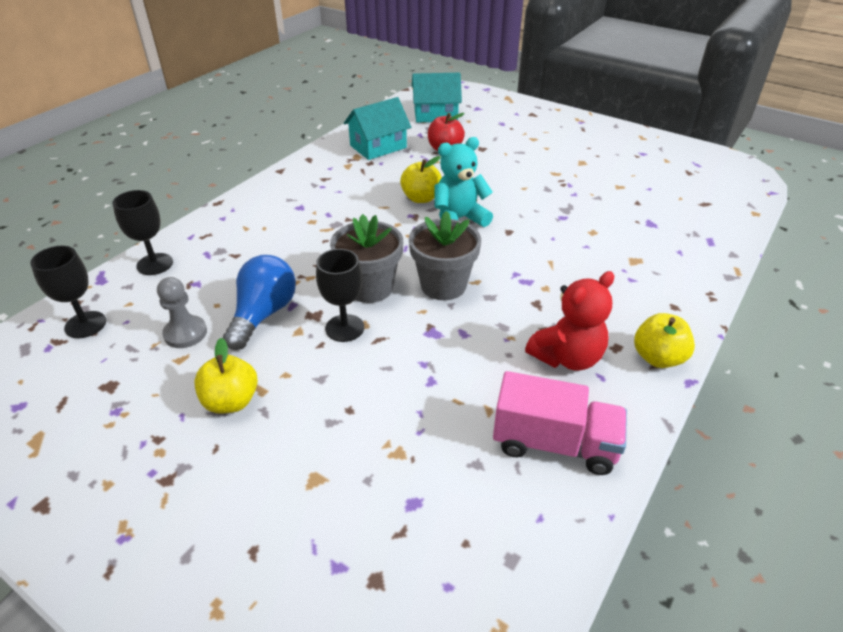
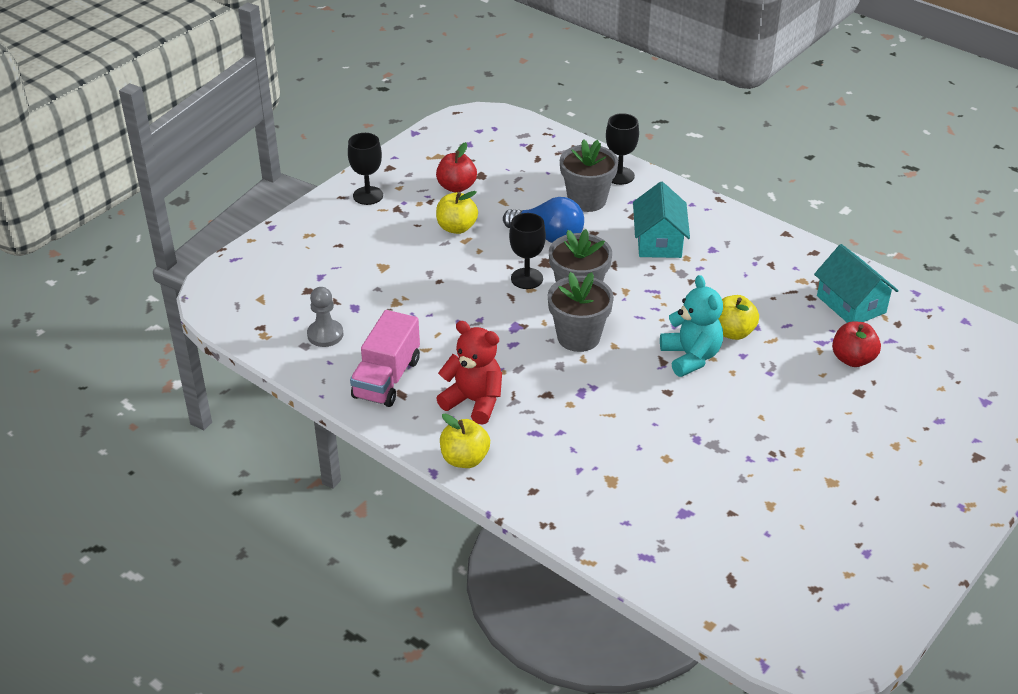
camera: 95 degrees right, 0 degrees up
(85, 324) = (545, 155): black goblet -> black goblet (368, 195)
(130, 410) = (456, 187): none -> red apple
(185, 333) = (530, 201): grey pawn -> grey pawn (325, 334)
(197, 287) = (587, 200): none -> grey flower pot
(435, 114) = (954, 358): turquoise house -> turquoise house (659, 241)
(567, 357) = (474, 401): red teddy bear -> red teddy bear turned 150 degrees clockwise

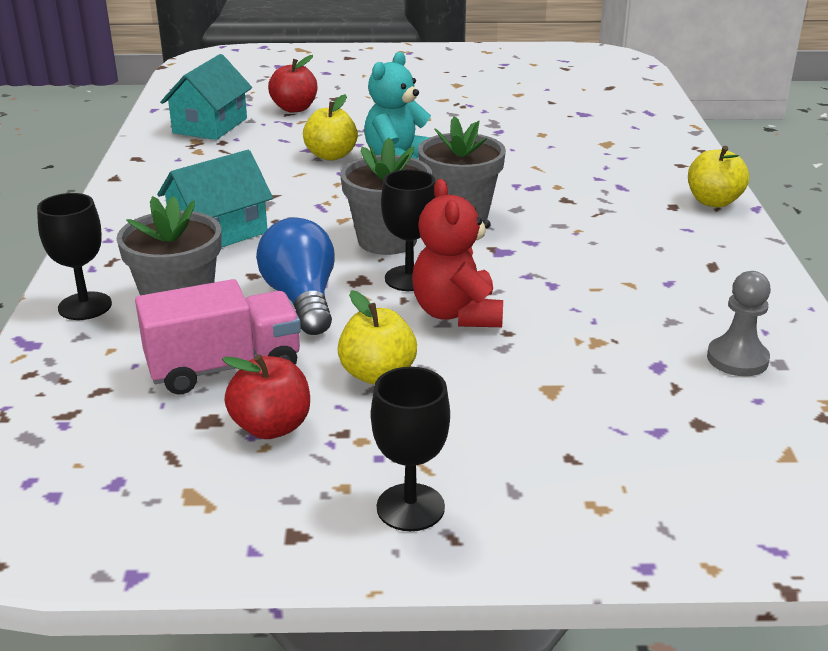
camera: 130 degrees left, 10 degrees down
(387, 378) = (712, 283): pink truck -> pink truck (224, 367)
(474, 401) = (644, 226): red teddy bear -> red teddy bear (457, 314)

